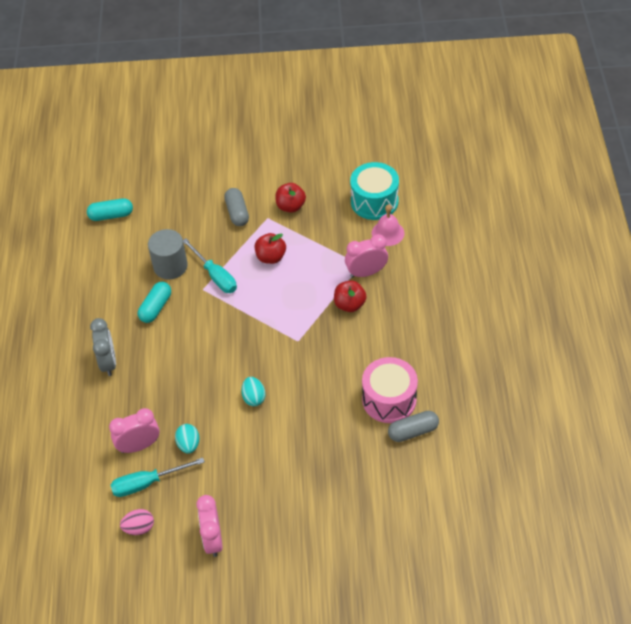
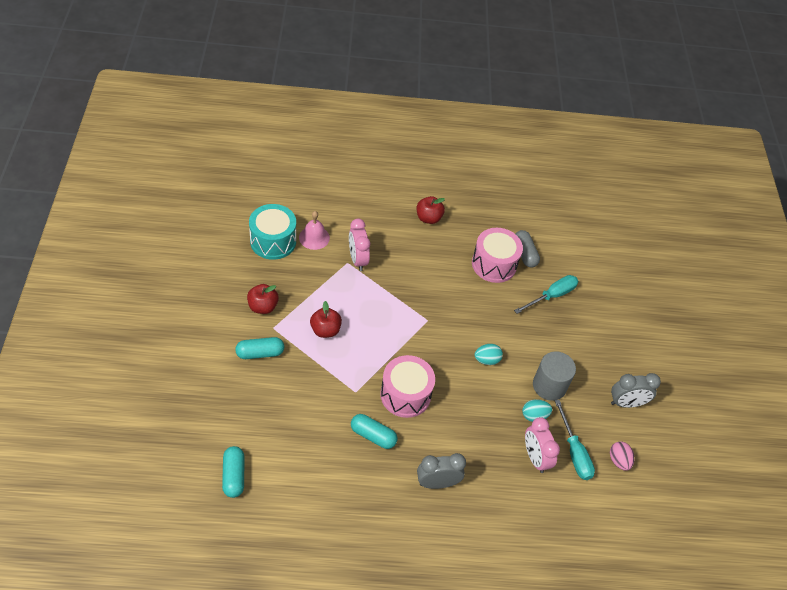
camera: 95 degrees left, 0 degrees up
(170, 266) = (320, 419): grey cylinder -> grey cylinder (549, 386)
(203, 329) = (405, 394): none -> pink drum
(213, 539) = (626, 403): pink clock -> grey clock
(215, 276) = (340, 379): turquoise screwdriver -> turquoise screwdriver (551, 296)
(237, 213) = (260, 353): grey capsule -> turquoise capsule
(349, 304) = (392, 277): red apple -> red apple (428, 218)

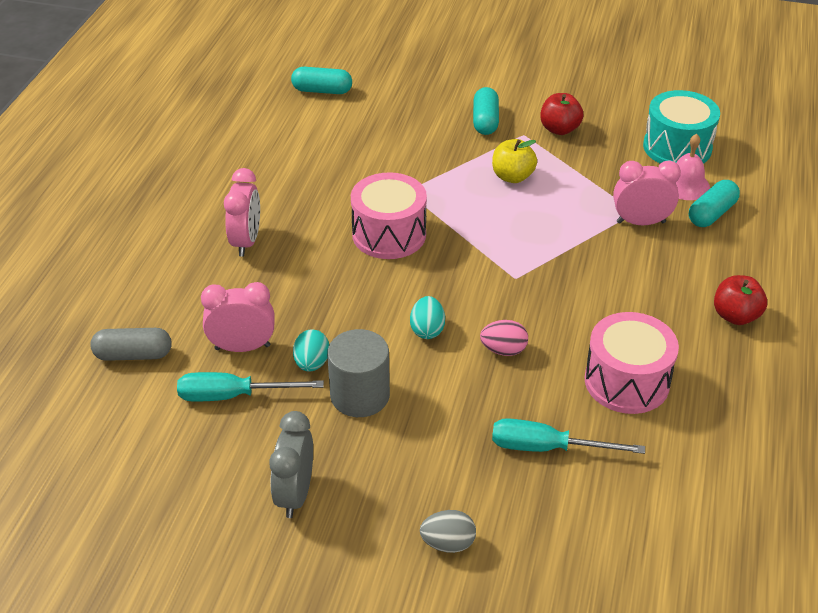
camera: 110 degrees right, 10 degrees down
(325, 330) = (512, 177): red apple -> yellow apple
(373, 435) = (336, 197): turquoise capsule -> turquoise capsule (711, 214)
(437, 483) = (246, 241): grey clock -> pink clock
(525, 254) = (651, 432): grey capsule -> grey capsule (133, 355)
(551, 296) = (547, 448): turquoise screwdriver -> turquoise screwdriver turned 120 degrees clockwise
(619, 460) = (196, 449): pink egg -> pink egg (503, 350)
(625, 331) = (448, 543): none -> grey egg

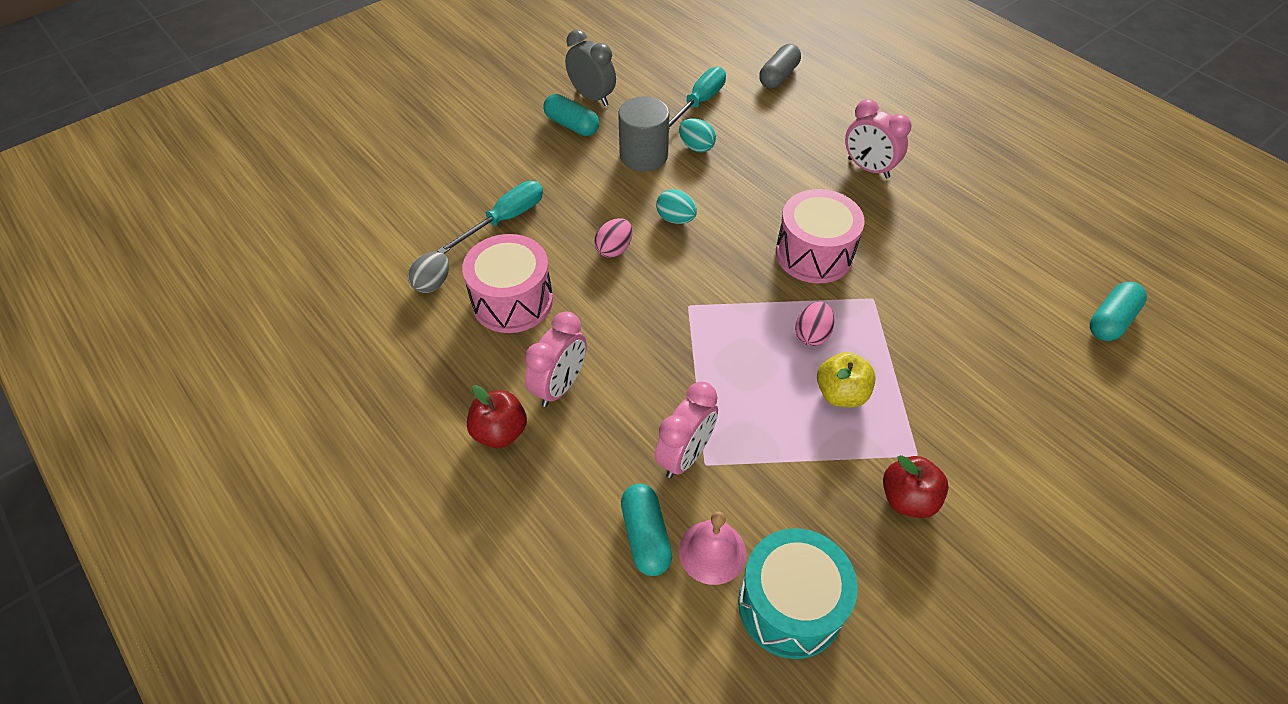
camera: 125 degrees right, 10 degrees up
(242, 347) = (743, 123): pink clock -> pink clock (560, 386)
(448, 543) = (490, 138): grey egg -> grey egg (432, 283)
(475, 206) = (812, 335): none -> pink egg
(485, 121) = (967, 434): turquoise capsule -> turquoise capsule (572, 125)

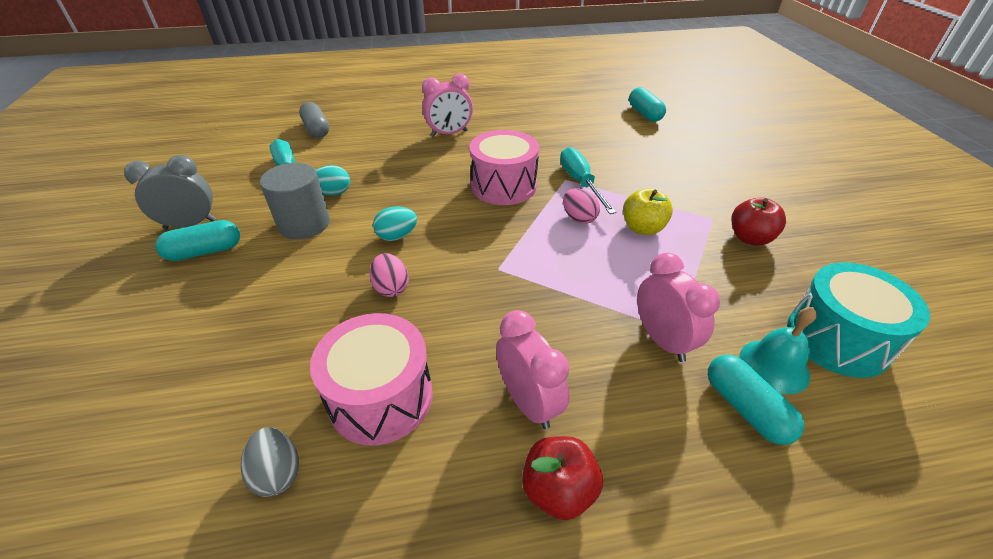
camera: 60 degrees left, 10 degrees down
(505, 219) = (261, 355): turquoise screwdriver -> turquoise screwdriver (580, 182)
(645, 536) = (745, 408): turquoise capsule -> turquoise capsule turned 45 degrees clockwise
(712, 552) = (774, 366): pink bell -> turquoise bell

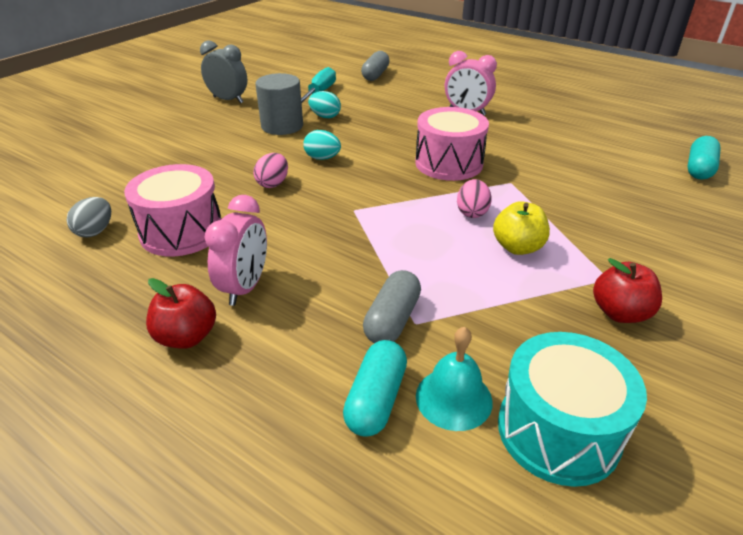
camera: 45 degrees right, 5 degrees down
(205, 251) = (214, 116): turquoise capsule -> none
(580, 182) = (520, 190): turquoise screwdriver -> none
(662, 340) = (392, 320): pink clock -> grey capsule

